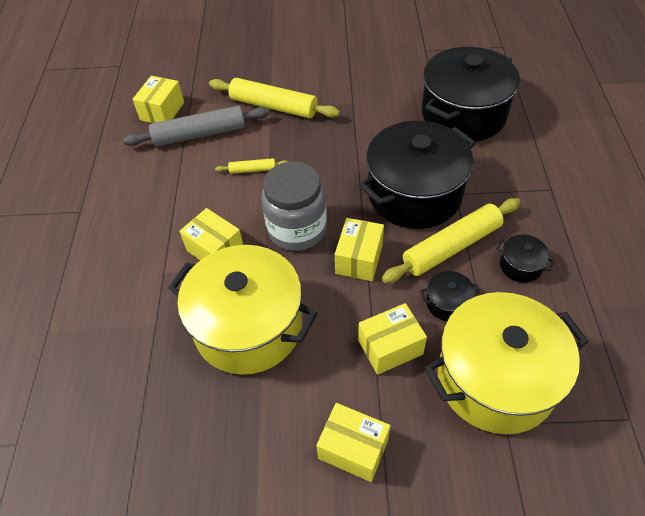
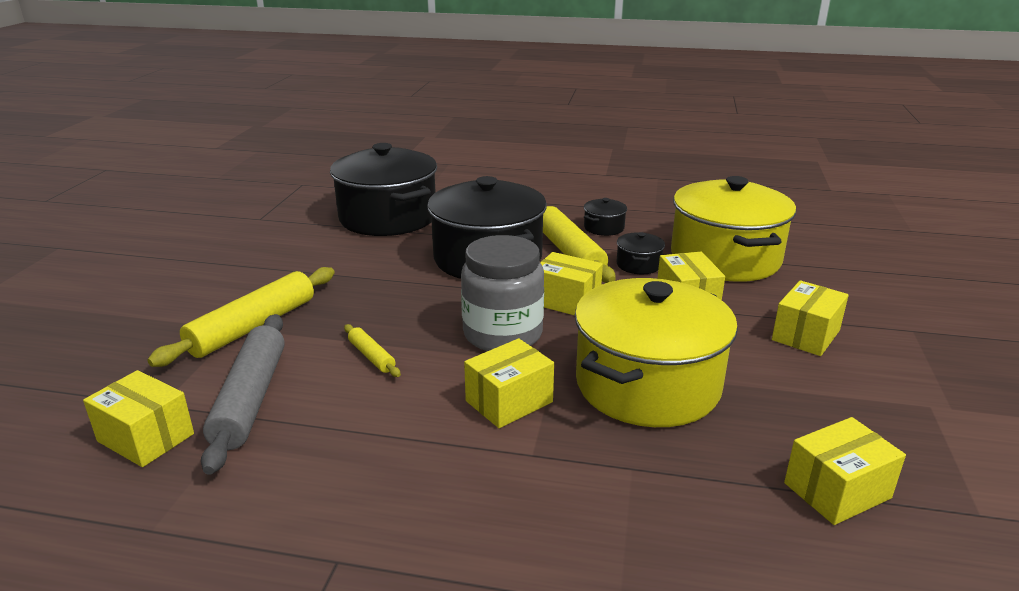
camera: 80 degrees left, 25 degrees down
(140, 451) = (837, 490): none -> yellow box
(252, 170) = (371, 356): yellow rolling pin -> yellow rolling pin turned 45 degrees counterclockwise

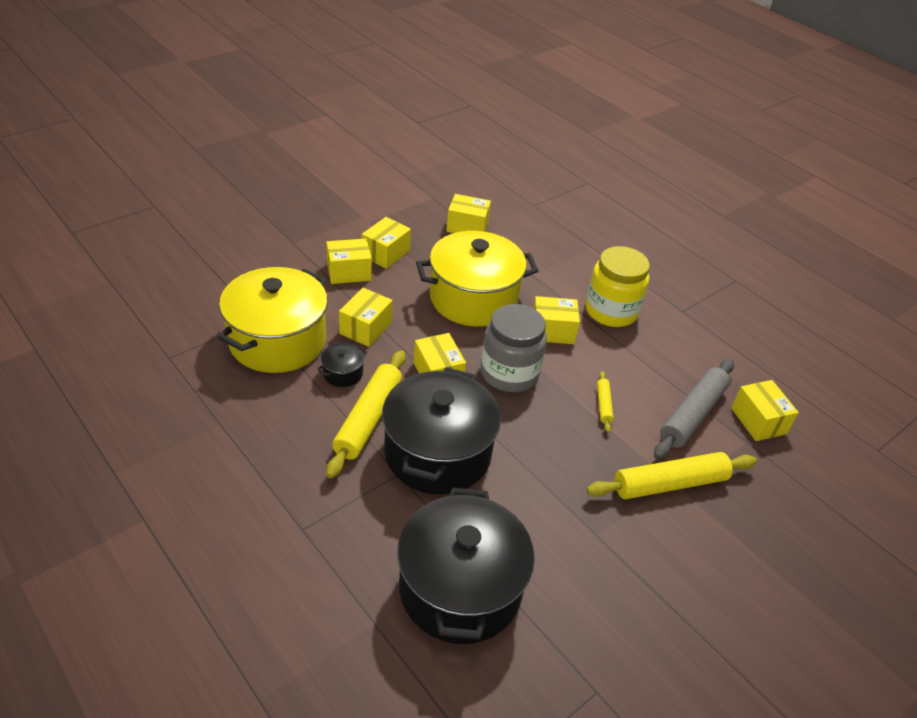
camera: 145 degrees left, 15 degrees up
(459, 479) = (611, 311): none -> yellow jar
(604, 228) = (297, 430): black pot -> none
(825, 377) = (386, 253): none -> yellow box

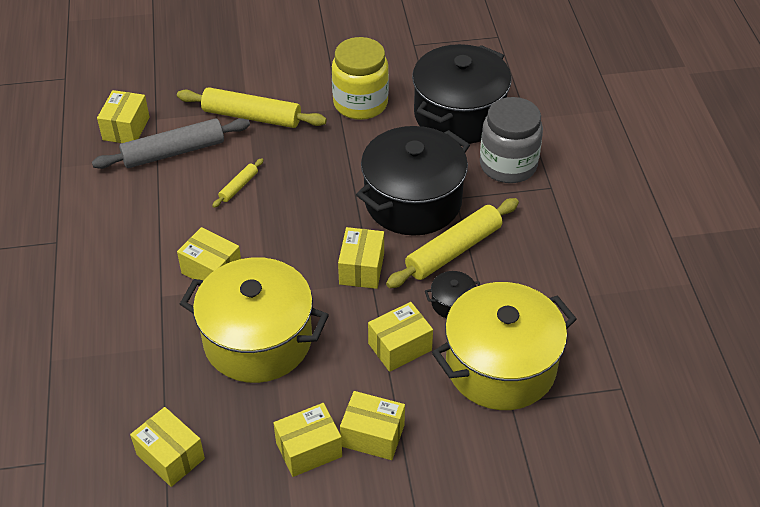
camera: 145 degrees left, 5 degrees up
(509, 373) = (294, 244): grey jar -> grey jar (508, 165)
(611, 311) = (129, 269): yellow jar -> yellow jar (360, 103)

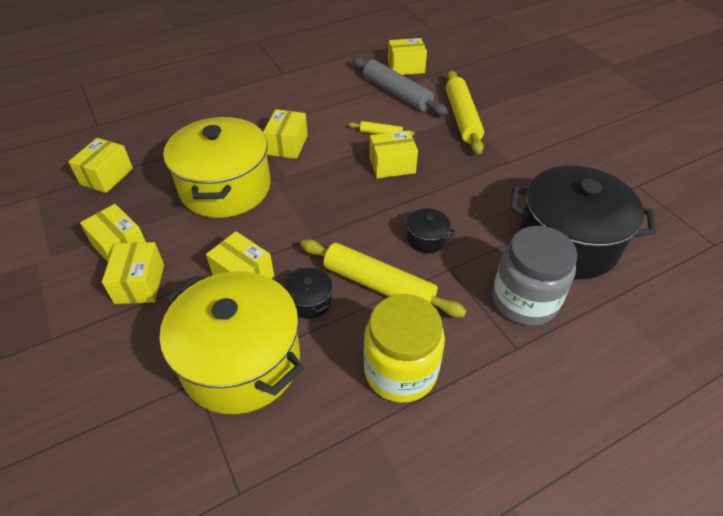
camera: 70 degrees right, 0 degrees up
(360, 103) = (527, 172): yellow jar -> yellow jar (400, 371)
(361, 268) = (326, 226): yellow box -> yellow box (392, 165)
(413, 201) = (426, 239): black pot -> black pot, size x0.40

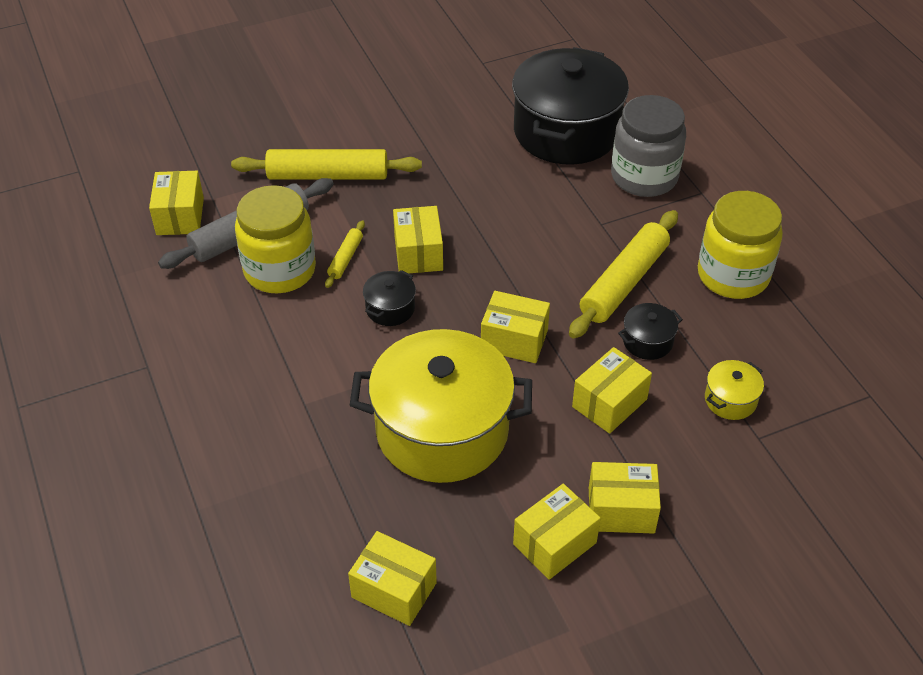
camera: 85 degrees left, 0 degrees up
(241, 361) = (730, 400): yellow pot -> yellow pot, size x0.40
(287, 145) = (353, 361): yellow box -> yellow box (514, 340)
(365, 108) = (280, 270): none -> yellow jar
(426, 239) = (555, 236): black pot -> black pot (390, 308)

